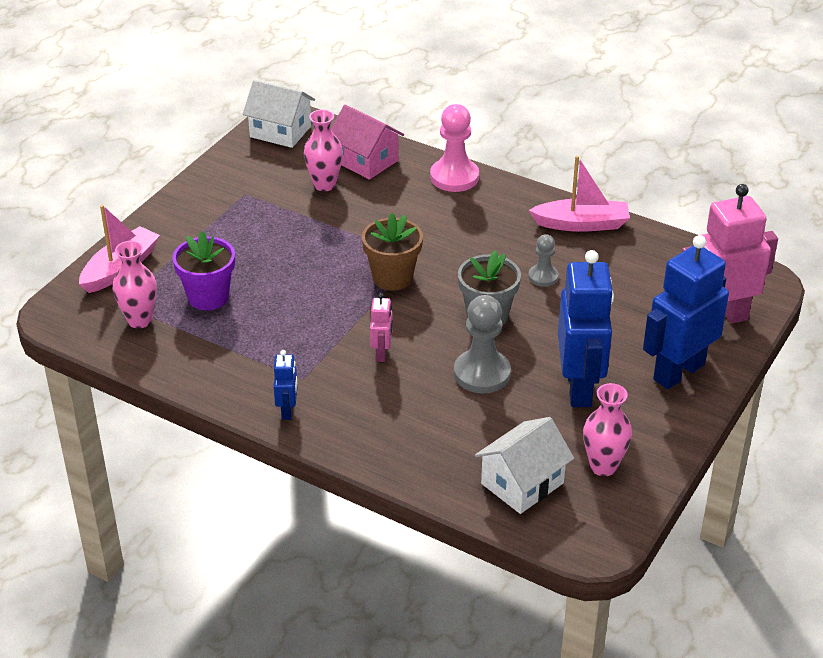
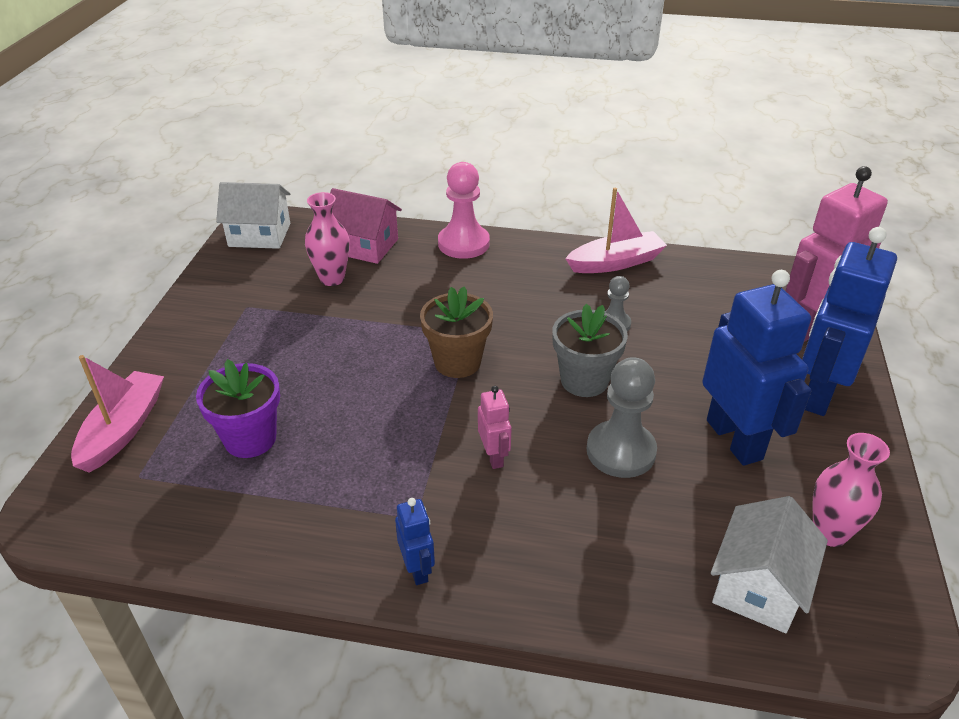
camera: 20 degrees left, 0 degrees up
(139, 320) = (170, 493): pink vase -> none

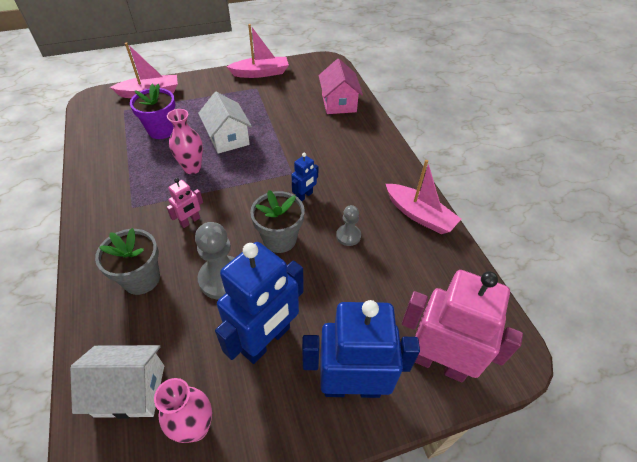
camera: 60 degrees right, 10 degrees up
(213, 290) = (261, 73): none -> pink boat
(259, 235) = (317, 66): white house -> white house (228, 138)
(332, 279) = (300, 104): pink vase -> pink vase (192, 168)
(417, 569) = (96, 221): blue robot -> blue robot (304, 196)
(457, 362) = (261, 177): brown flower pot -> none
(463, 243) = (376, 138): pink pawn -> none
(575, 536) = (141, 279): none -> grey flower pot

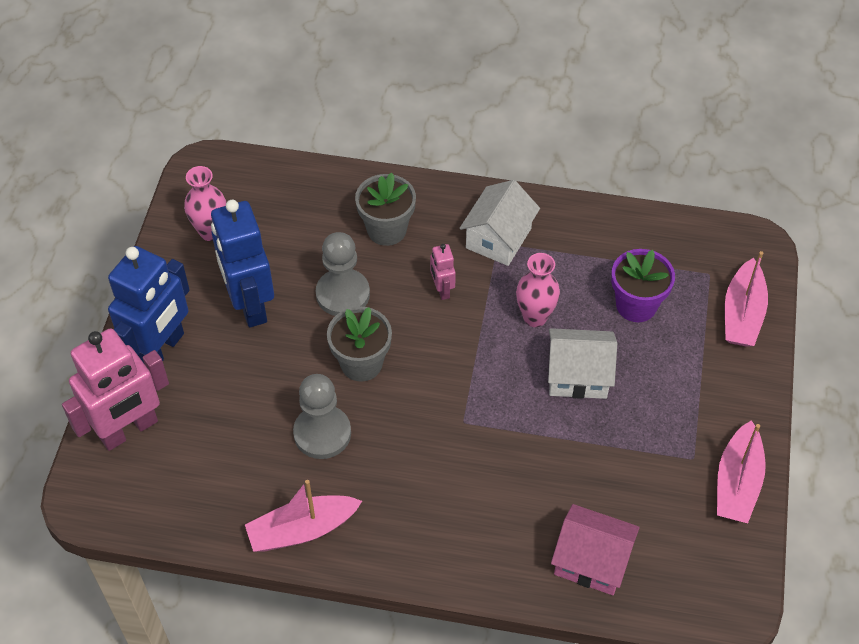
camera: 120 degrees right, 5 degrees up
(130, 390) = (273, 198): white house -> white house (498, 238)
(304, 196) = (413, 417): blue robot -> none
(348, 236) = (322, 433): grey pawn -> grey pawn, size x1.76

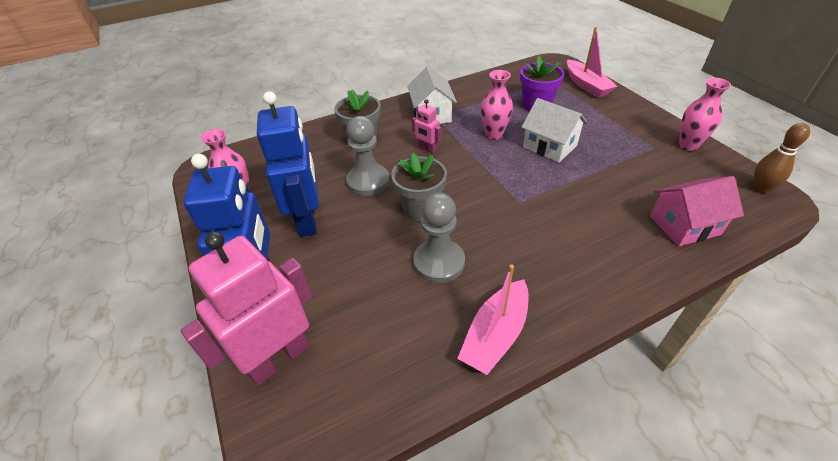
camera: 35 degrees left, 10 degrees down
(129, 430) = (278, 358): pink robot -> pink robot turned 150 degrees counterclockwise
(250, 305) = (307, 219): blue robot -> blue robot turned 135 degrees counterclockwise
(578, 375) = (549, 146): white house -> white house turned 75 degrees clockwise
(733, 584) = (760, 188): none -> brown bowling pin
(737, 483) = (688, 145): pink boat -> pink vase

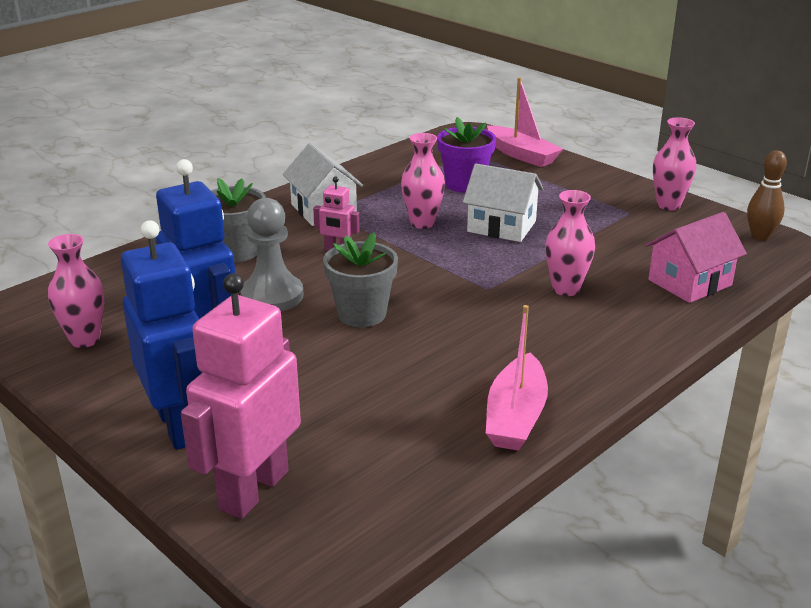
camera: 20 degrees left, 15 degrees down
(439, 262) = (414, 363): grey pawn -> none
(579, 213) = (566, 289): none -> pink vase

